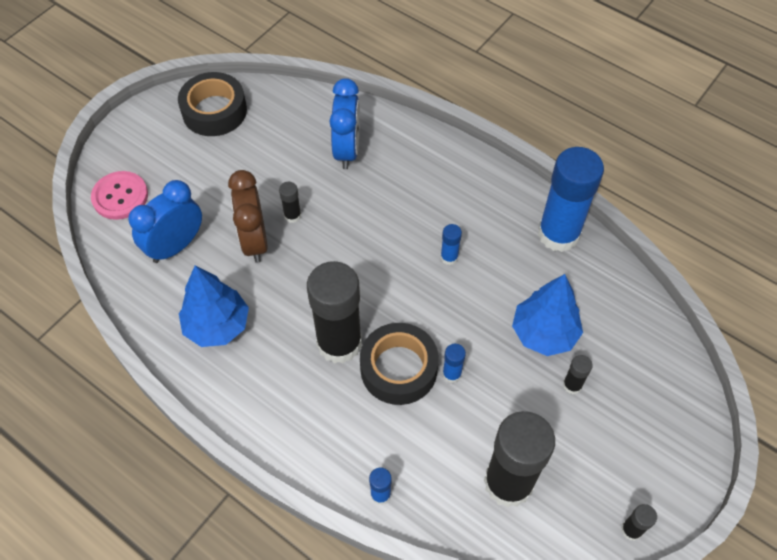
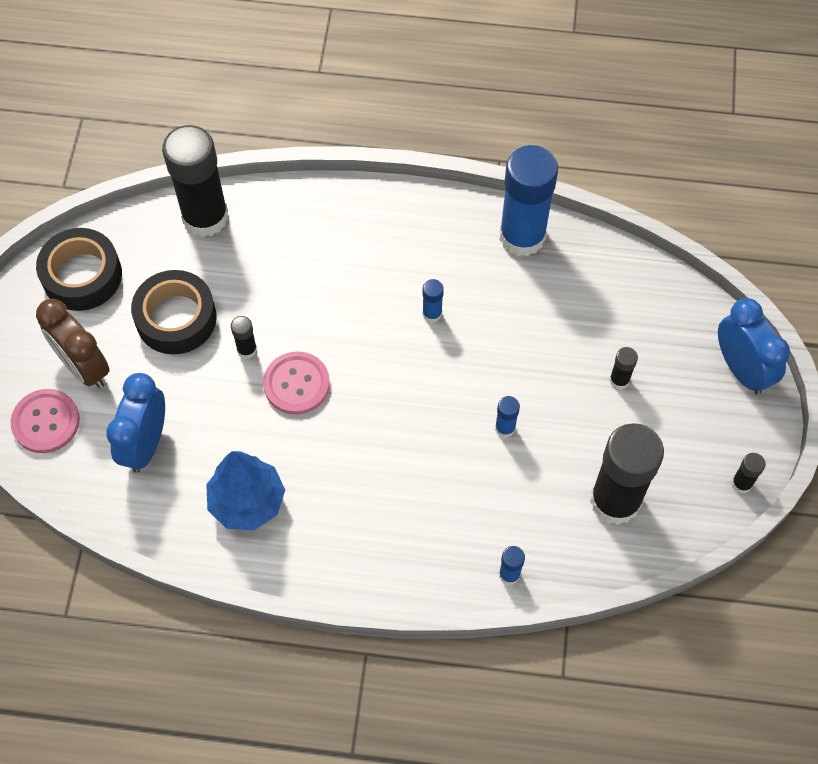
camera: 30 degrees left, 5 degrees up
(254, 241) = (225, 396): brown clock -> brown clock (84, 367)
(312, 258) = (296, 384): none -> pink button
(339, 343) = (380, 454): black glue stick -> black glue stick (205, 217)
(347, 150) = (257, 250): blue clock -> blue clock (741, 369)
(398, 368) = (452, 449): black tape -> black tape (176, 318)
(544, 333) = (566, 343): blue tree -> none

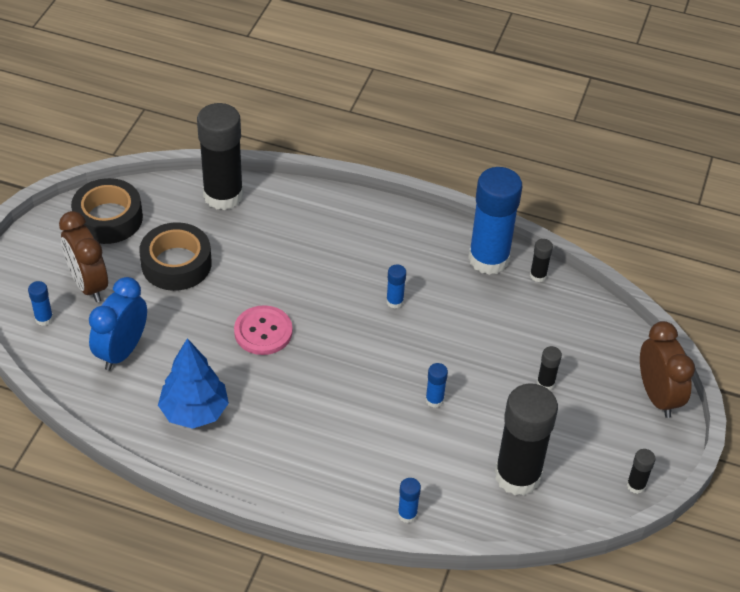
camera: 10 degrees right, 15 degrees down
(46, 422) = (44, 318): pink button -> blue glue stick
(247, 349) = (228, 298): black glue stick -> black glue stick (538, 275)
(741, 369) = (657, 396): blue clock -> brown clock

